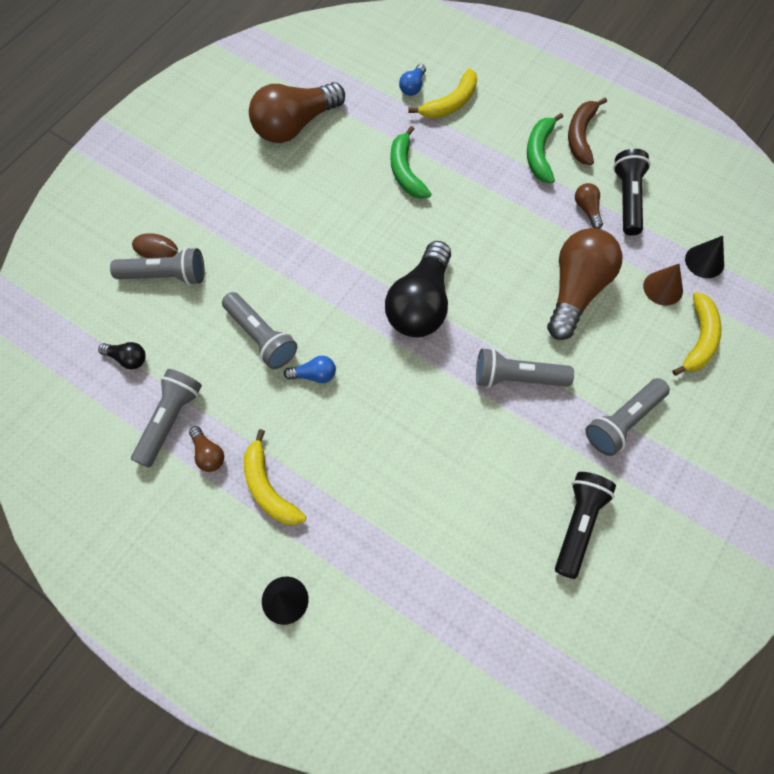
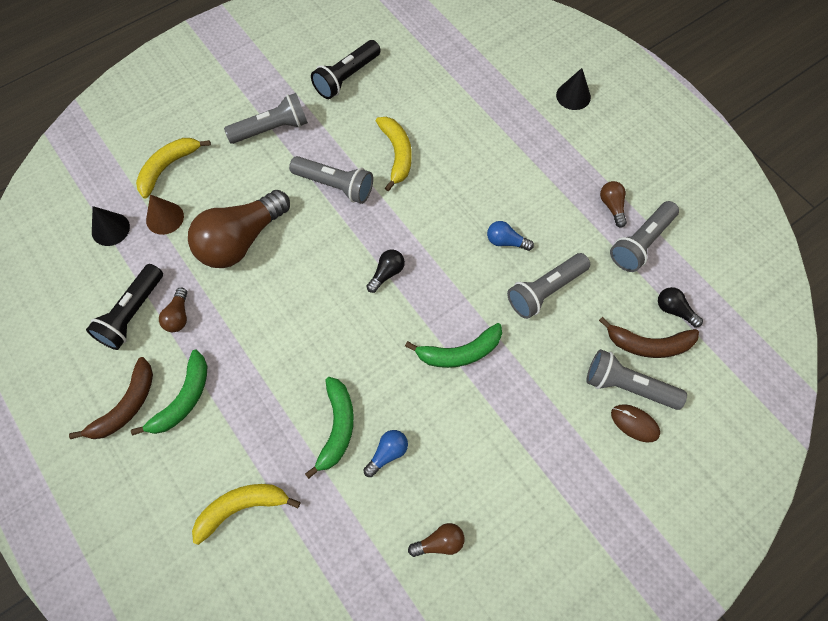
camera: 160 degrees left, 0 degrees up
(150, 318) = (648, 344): none -> brown banana
(261, 337) = (545, 290): grey flashlight -> grey flashlight turned 105 degrees counterclockwise
(268, 488) = (568, 168): yellow banana -> yellow banana (397, 154)
(295, 125) = (439, 543): brown light bulb -> brown light bulb, size x0.43
(325, 257) = (459, 352): none -> green banana
(413, 87) = (274, 552): blue light bulb -> blue light bulb (387, 453)
(421, 304) = (387, 273): black light bulb -> black light bulb, size x0.43

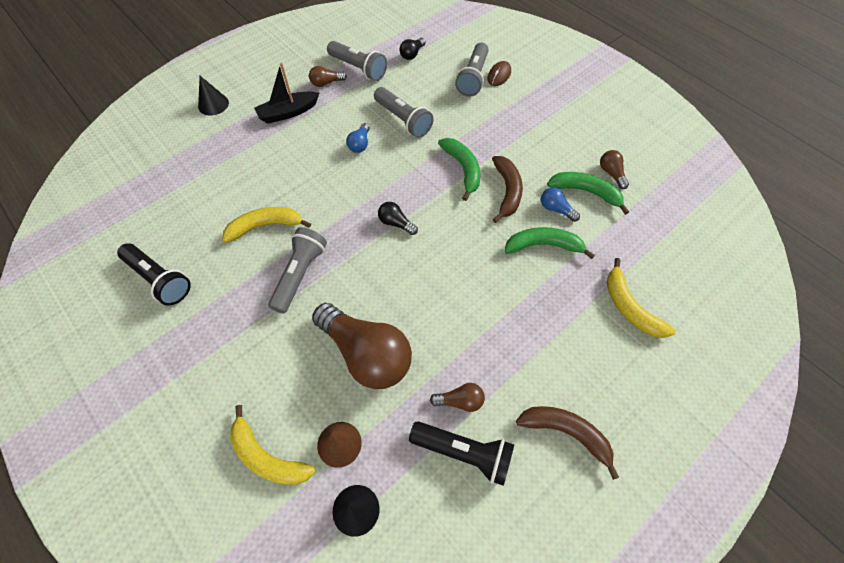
camera: 95 degrees left, 5 degrees down
(183, 399) = (547, 377): green banana -> green banana (586, 192)
(272, 129) = (221, 345): grey flashlight -> none
(559, 168) = (288, 113): none -> black boat
(648, 344) = (440, 67): brown banana -> brown banana (507, 191)

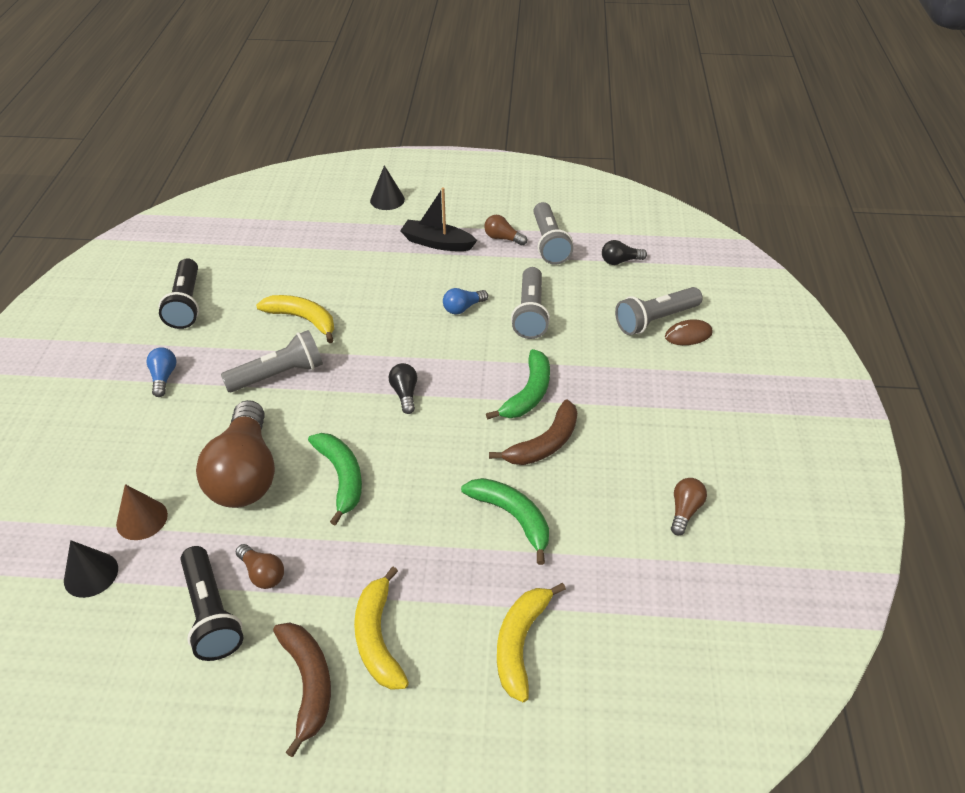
camera: 45 degrees right, 15 degrees down
(267, 456) = (90, 482): yellow banana -> yellow banana (378, 637)
(556, 209) = (572, 496): blue light bulb -> blue light bulb (164, 377)
(586, 192) = (628, 506): green banana -> green banana (341, 477)

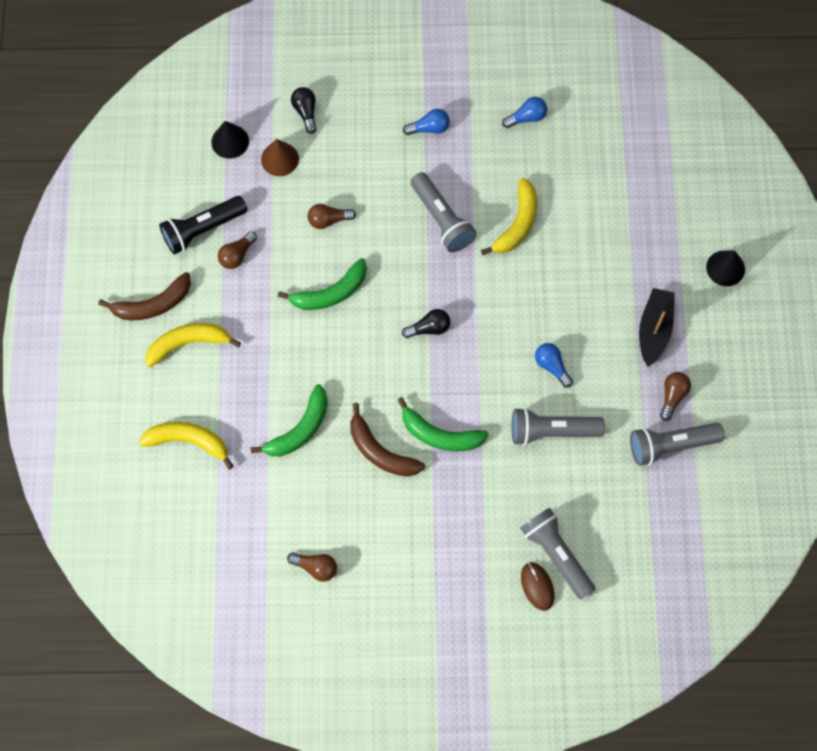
camera: 85 degrees right, 25 degrees up
(186, 304) = (526, 117): black flashlight -> blue light bulb
(245, 474) = (328, 220): brown light bulb -> brown light bulb, size x0.43
(620, 261) = (649, 521): black light bulb -> black light bulb (305, 112)

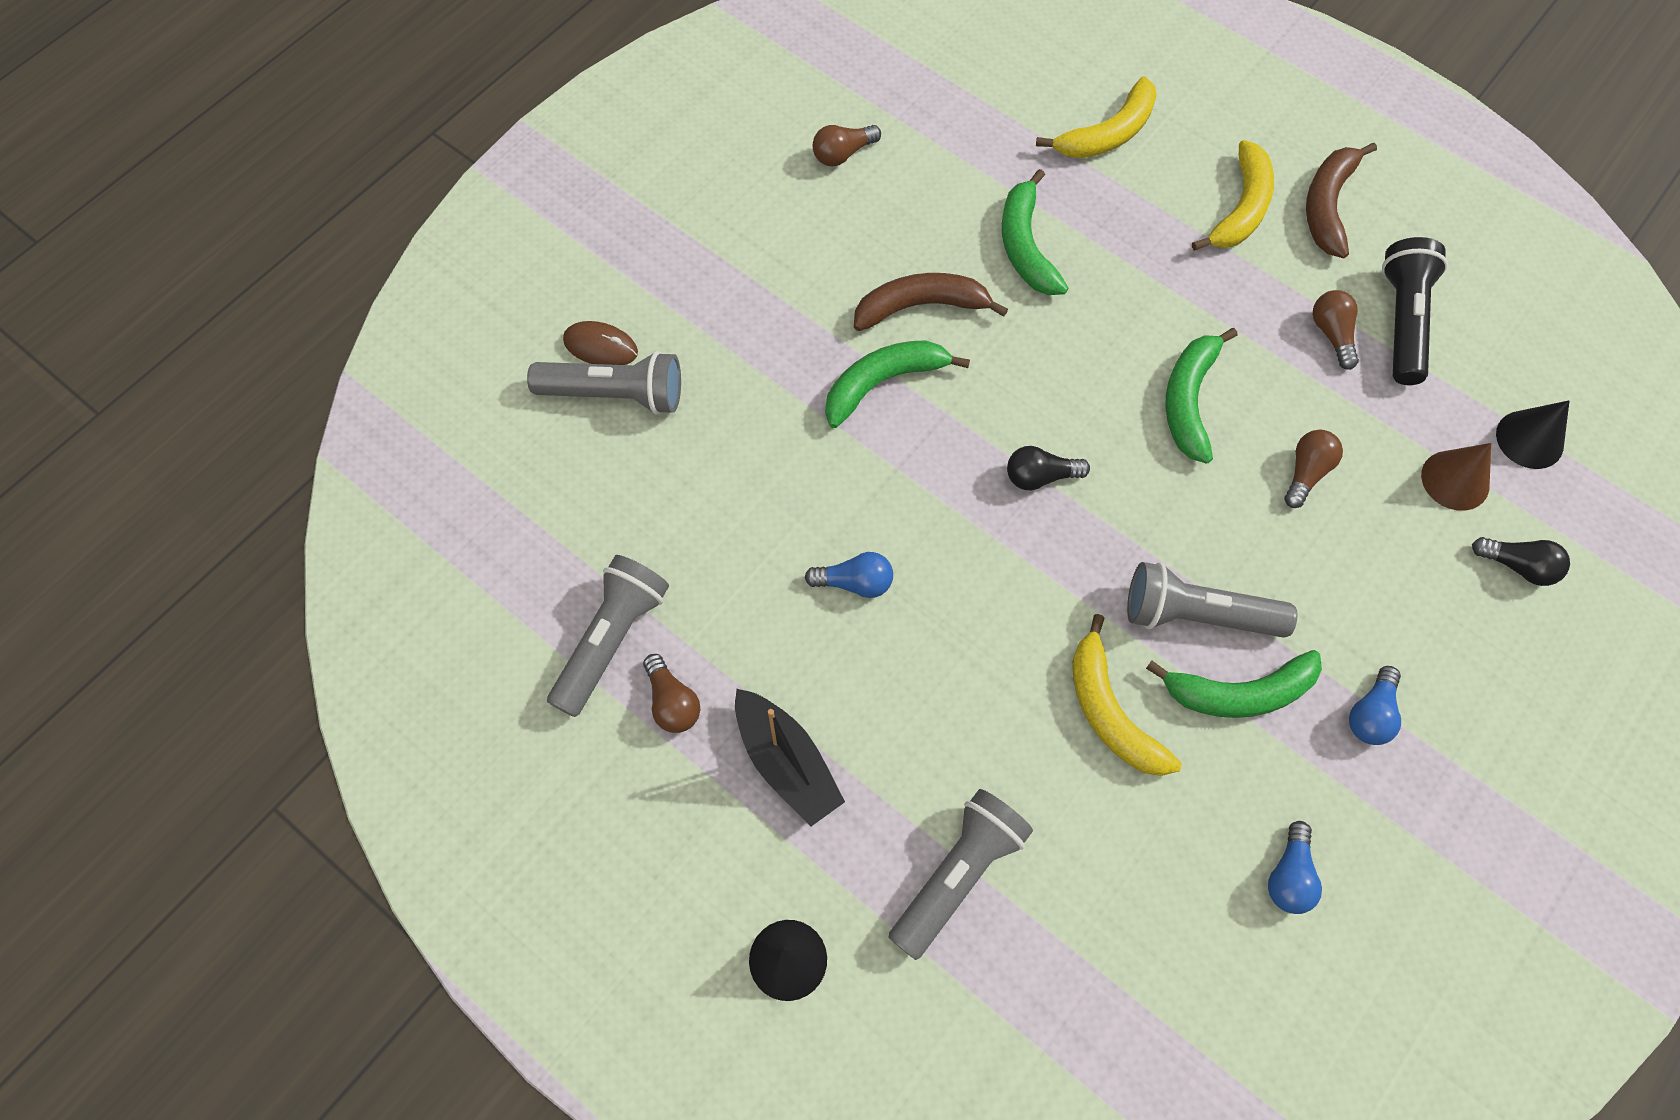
camera: 130 degrees right, 5 degrees down
(429, 328) = (1040, 476): black light bulb -> black light bulb turned 60 degrees clockwise
(464, 181) = (1238, 692): none -> green banana
(551, 431) = (769, 511): grey flashlight -> grey flashlight (958, 875)

